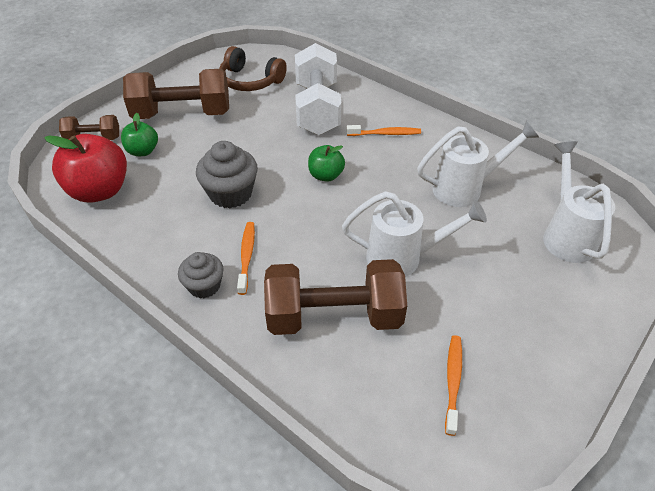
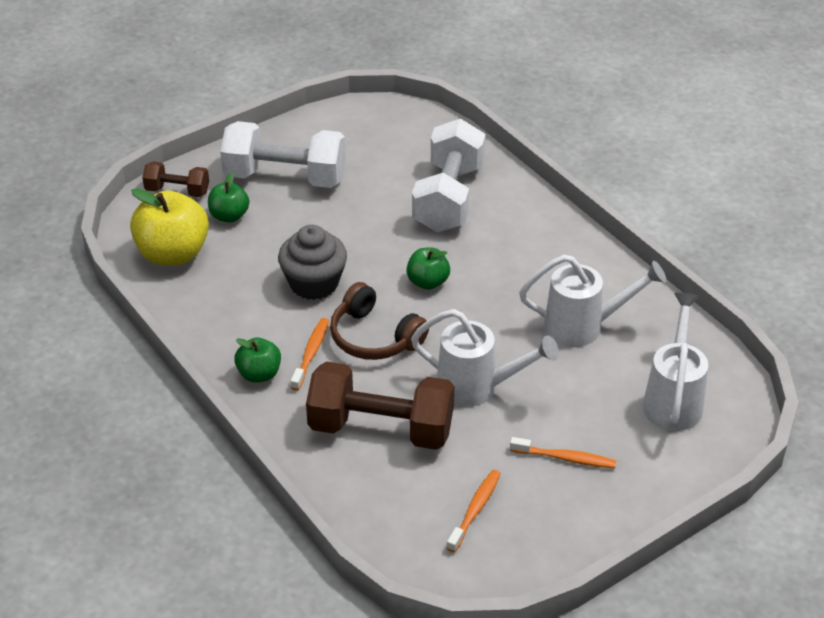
camera: 15 degrees right, 5 degrees down
(99, 190) = (173, 254): red apple -> yellow apple
(182, 114) = (285, 177): brown dumbbell -> white dumbbell
(204, 286) = (259, 374): grey cupcake -> green apple
(250, 81) = (379, 146): brown headphones -> brown headphones (375, 337)
(385, 134) = (519, 244): orange toothbrush -> orange toothbrush (565, 458)

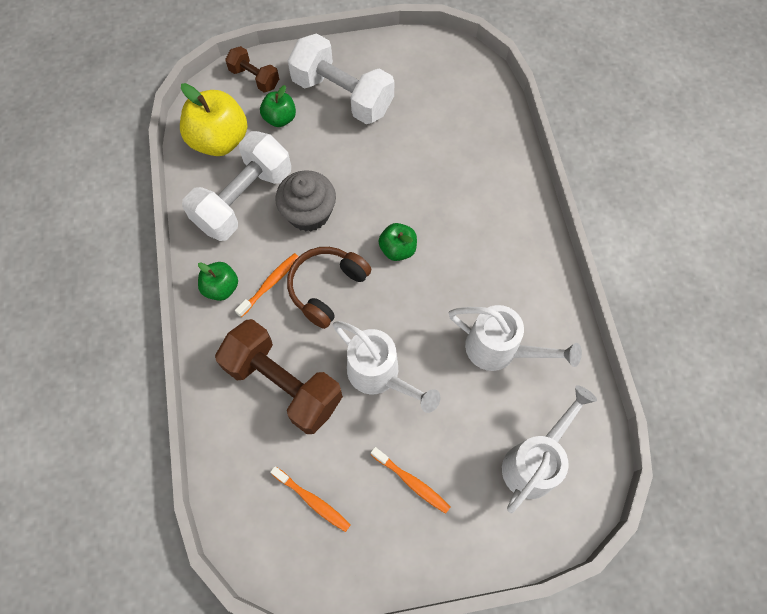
camera: 25 degrees right, 25 degrees up
(375, 337) = (327, 288): brown headphones -> brown headphones turned 60 degrees clockwise
(448, 198) = (460, 167): white dumbbell -> white dumbbell (243, 199)
(475, 510) = (312, 501): orange toothbrush -> orange toothbrush turned 75 degrees clockwise

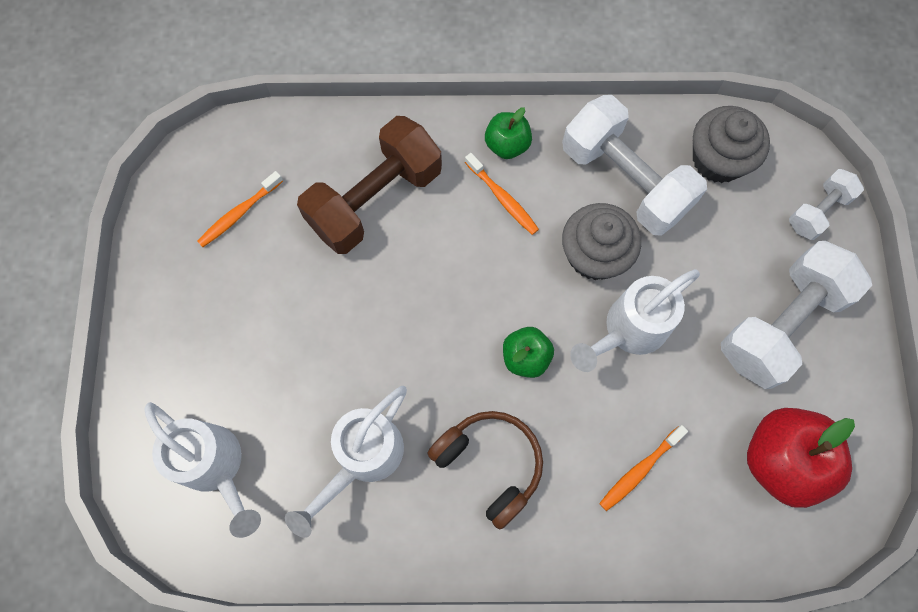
camera: 100 degrees right, 5 degrees up
(219, 140) = (718, 159): yellow apple -> grey cupcake
(254, 78) = (818, 211): brown dumbbell -> white dumbbell
(280, 118) = (746, 236): green apple -> none
(327, 288) = (485, 262): brown headphones -> brown headphones (489, 465)
(380, 376) = (361, 306): white watering can -> white watering can (627, 331)
(412, 482) = (231, 320): orange toothbrush -> orange toothbrush (639, 470)
(436, 90) = (781, 460): none -> red apple

